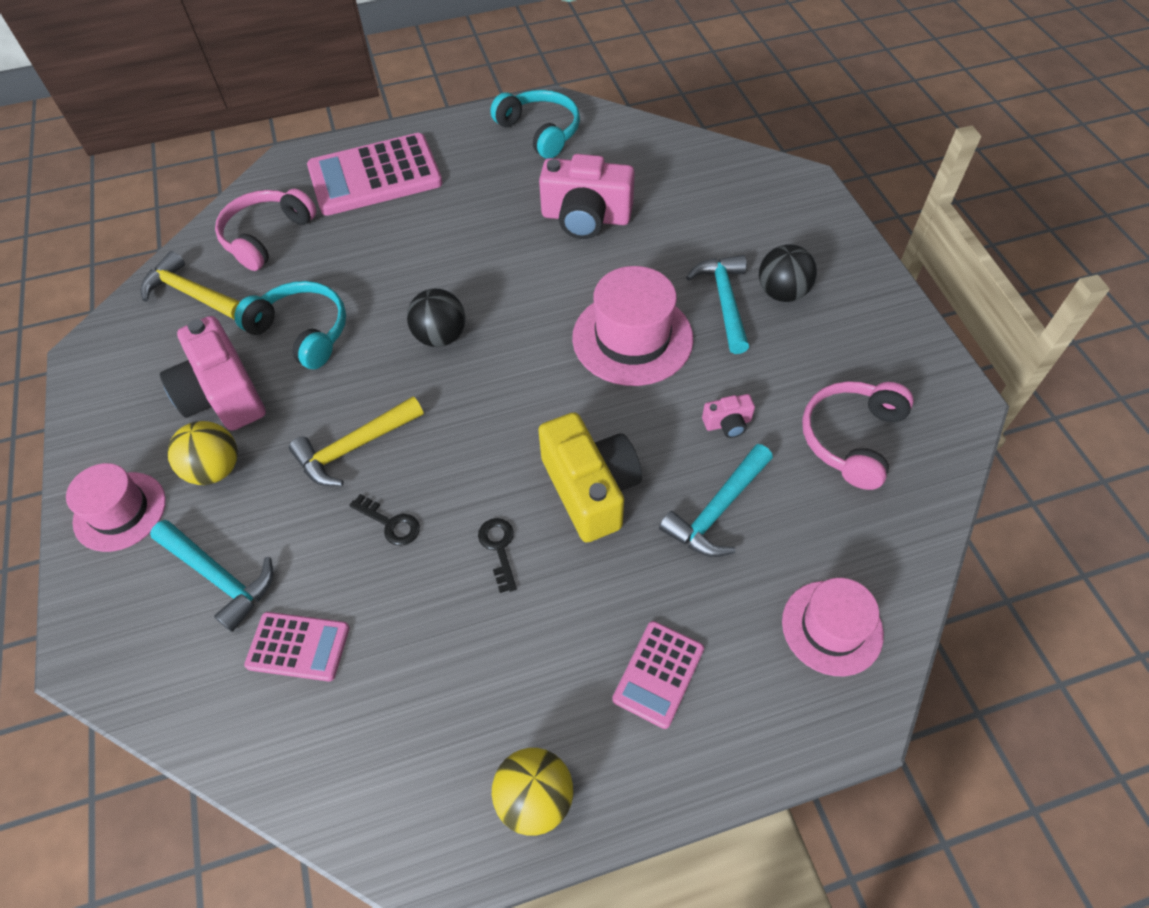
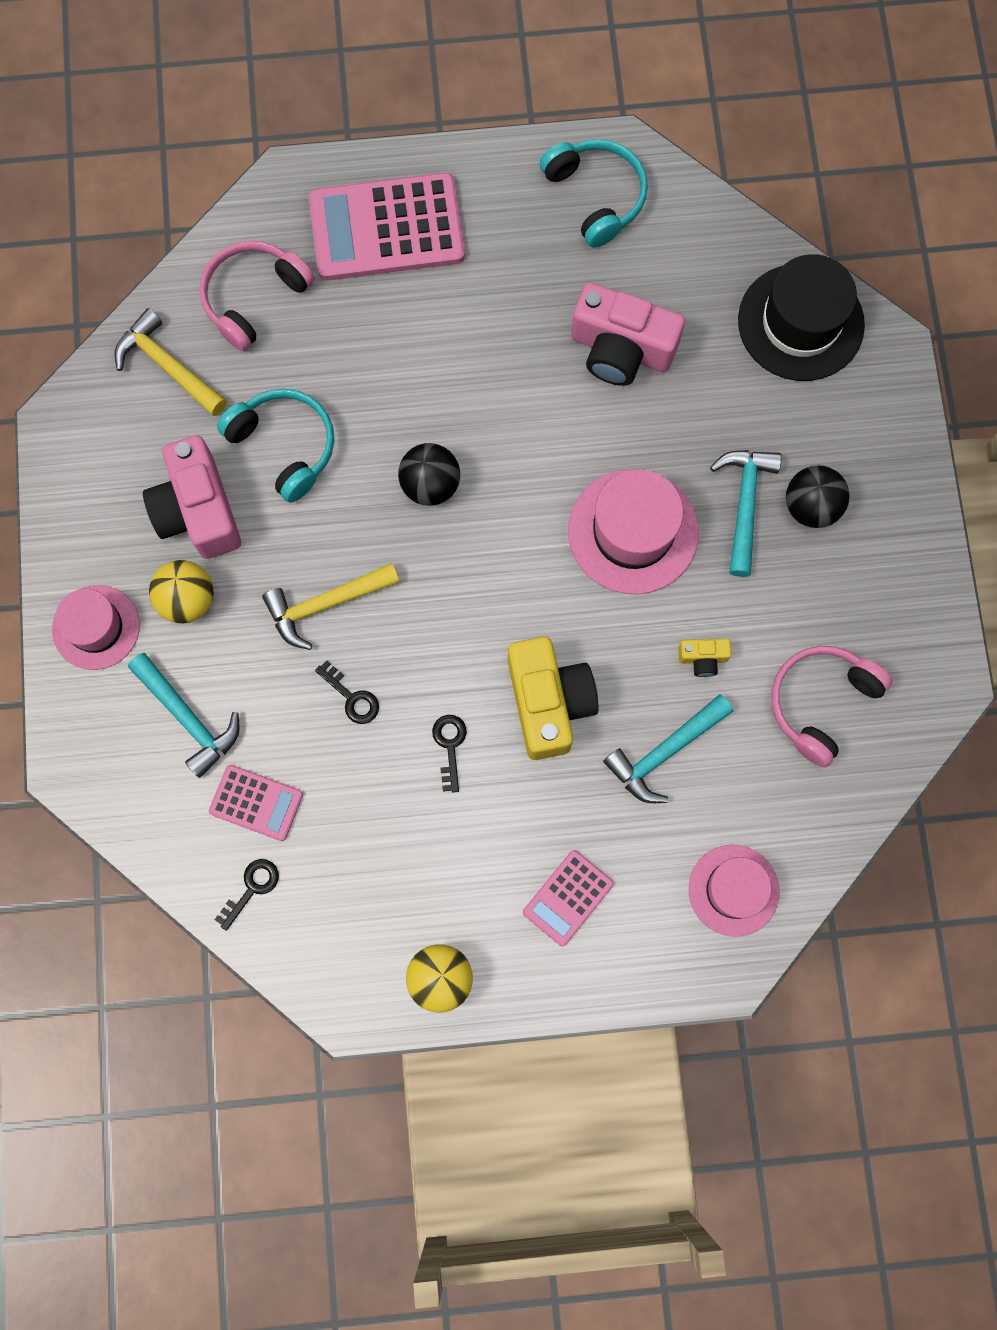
camera: 10 degrees right, 20 degrees up
(300, 741) = (252, 888): none -> black key
(726, 178) = (800, 322): none -> black hat
(727, 423) = (703, 658): pink camera -> yellow camera

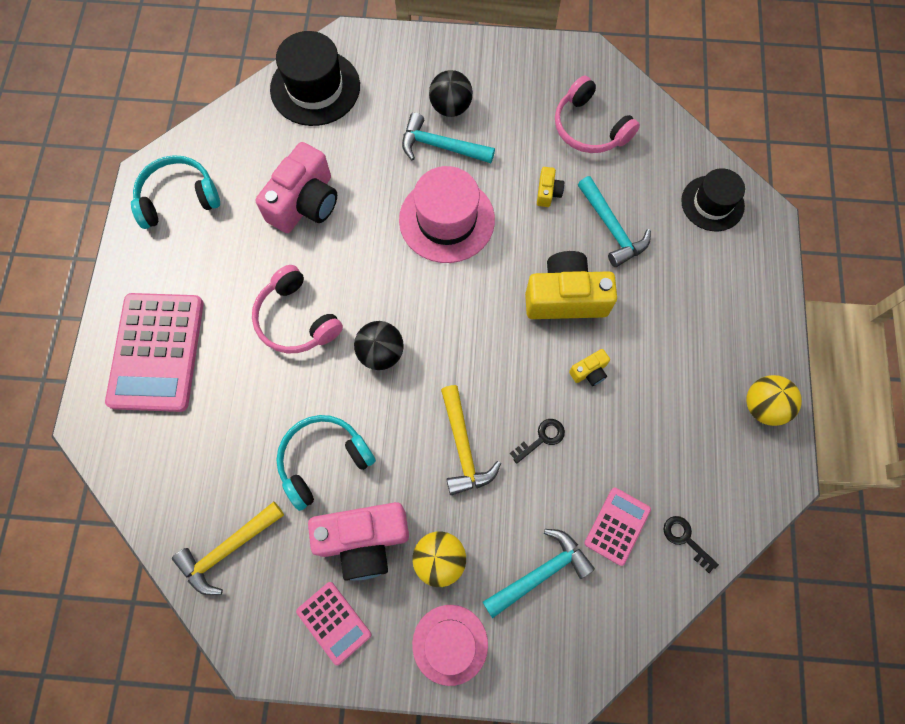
camera: 80 degrees left, 5 degrees down
(254, 298) = (186, 467): pink headphones -> pink headphones (296, 319)
(450, 746) = (589, 372): black key -> yellow camera
(568, 898) = (710, 309): pink calculator -> pink calculator (334, 622)
(733, 890) = (712, 203): pink hat -> black hat

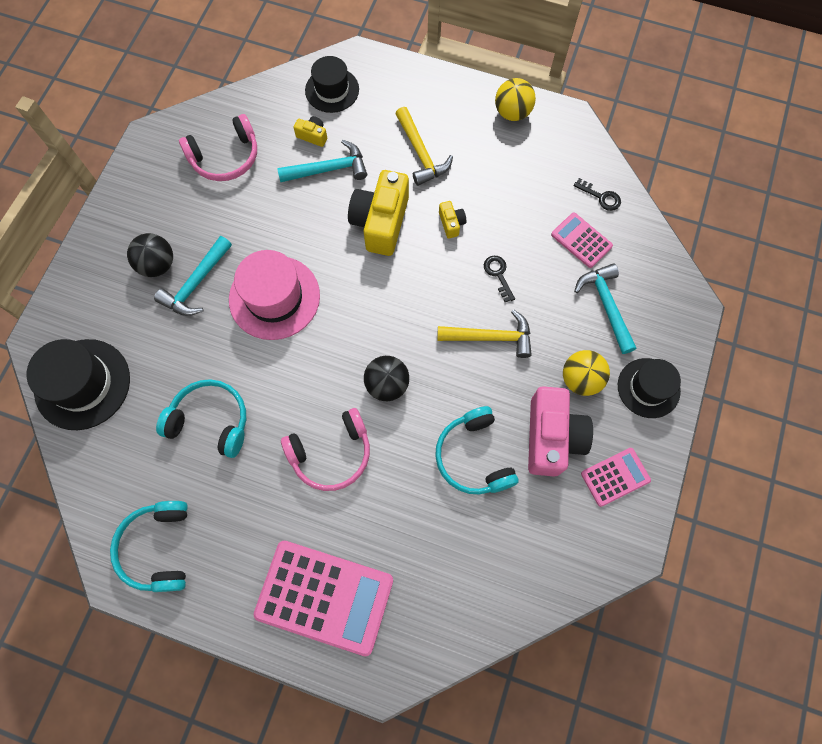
camera: 75 degrees left, 0 degrees up
(228, 549) = (534, 558): yellow hammer -> yellow hammer (420, 153)
(305, 203) = (211, 421): pink camera -> turquoise headphones
(450, 644) = (648, 388): pink hat -> black hat
(548, 192) = (277, 208): yellow camera -> yellow camera (313, 136)
(685, 539) = (601, 197): black key -> black key turned 120 degrees counterclockwise

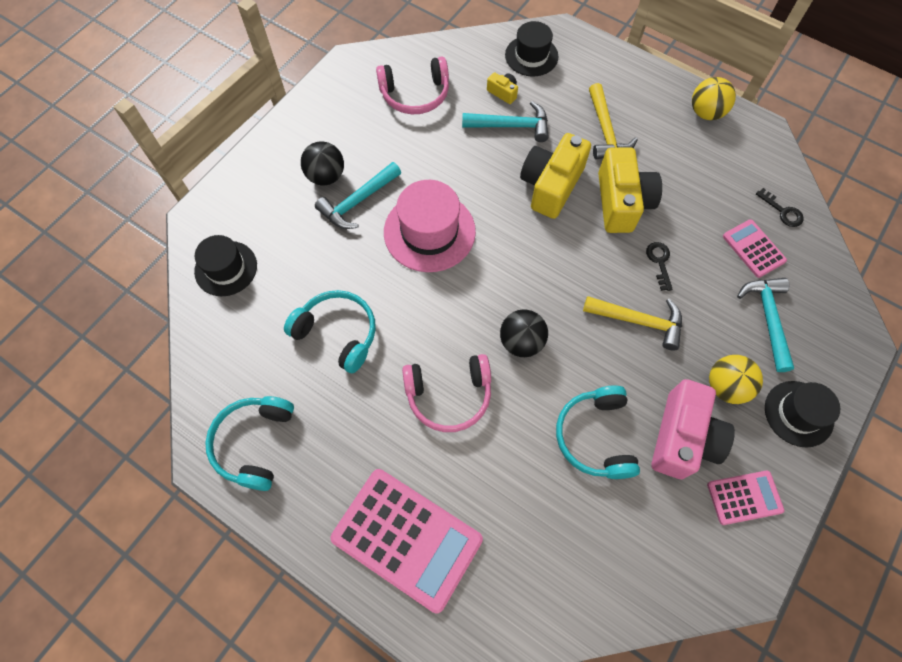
camera: 15 degrees right, 5 degrees down
(82, 384) = (226, 268): black hat -> black hat, size x0.66
(451, 223) = (621, 202): yellow camera -> yellow camera, size x2.24

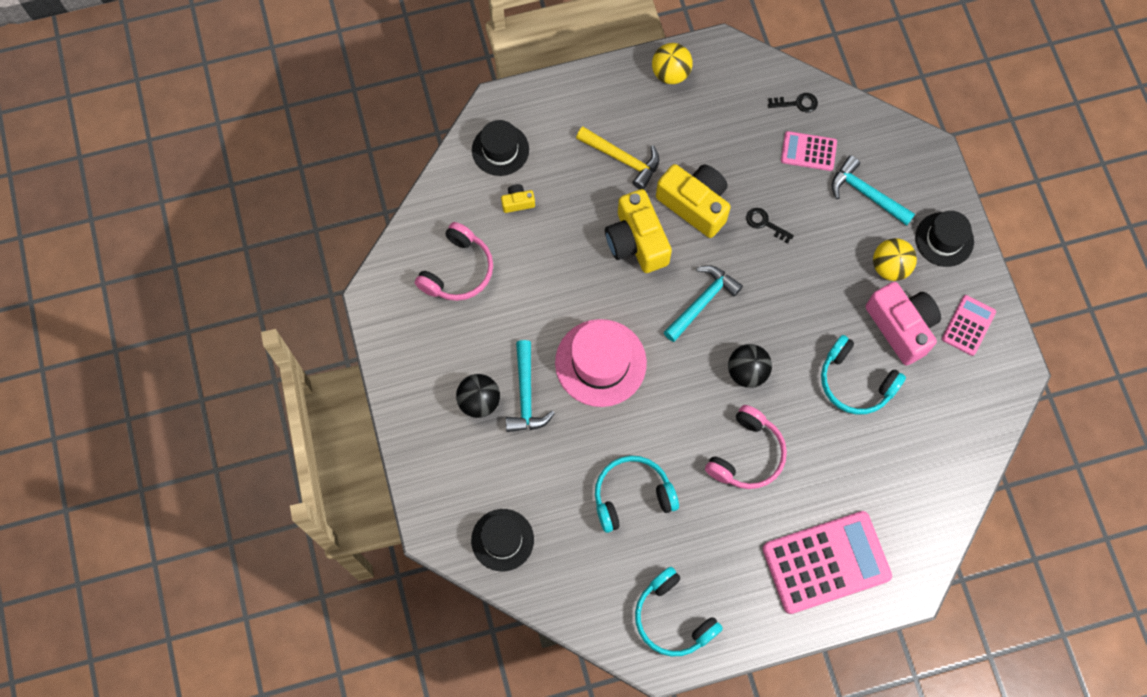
camera: 50 degrees left, 5 degrees up
(511, 126) = (556, 223): turquoise hammer -> turquoise hammer (702, 302)
(638, 321) = (797, 279): yellow hammer -> none

